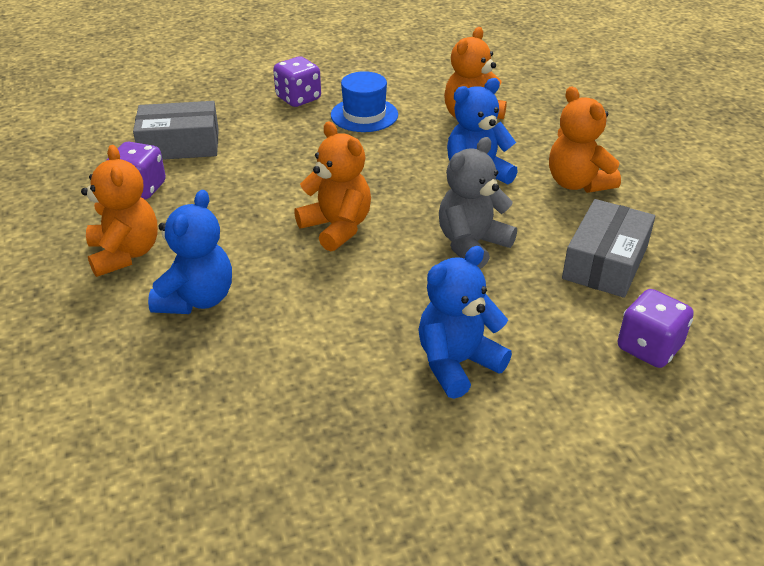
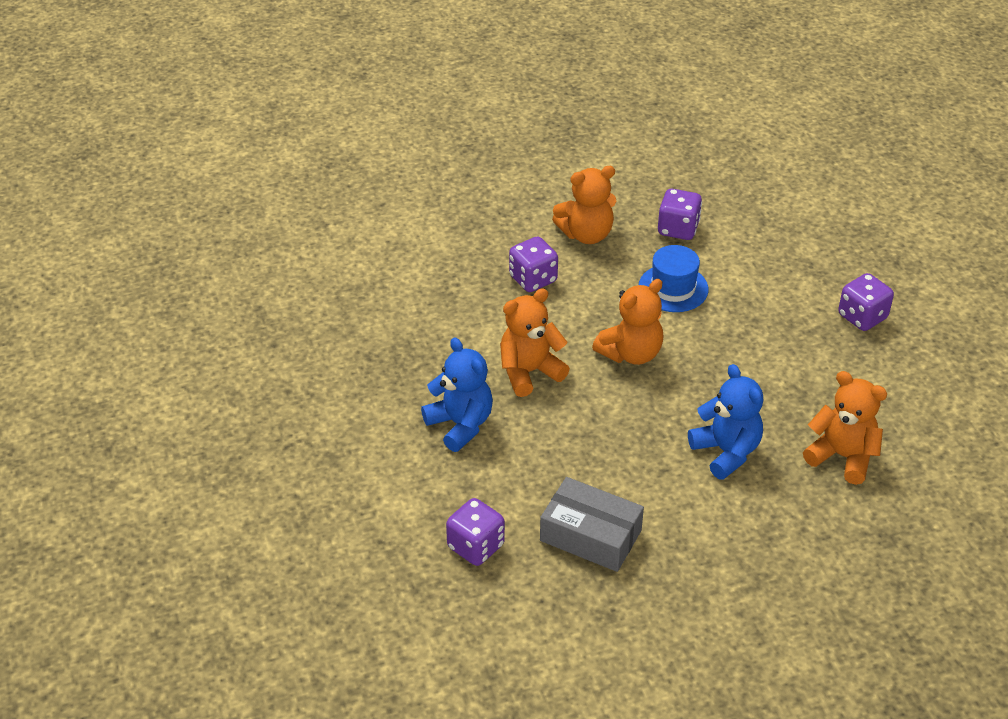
camera: 90 degrees right, 5 degrees up
(180, 145) = (754, 243): grey box -> none
(197, 299) = (533, 279): blue teddy bear -> purple dice
(364, 115) = (837, 368): blue hat -> blue hat (673, 288)
(472, 245) = (612, 442): grey teddy bear -> none
(577, 183) = (724, 533): orange teddy bear -> orange teddy bear (529, 372)

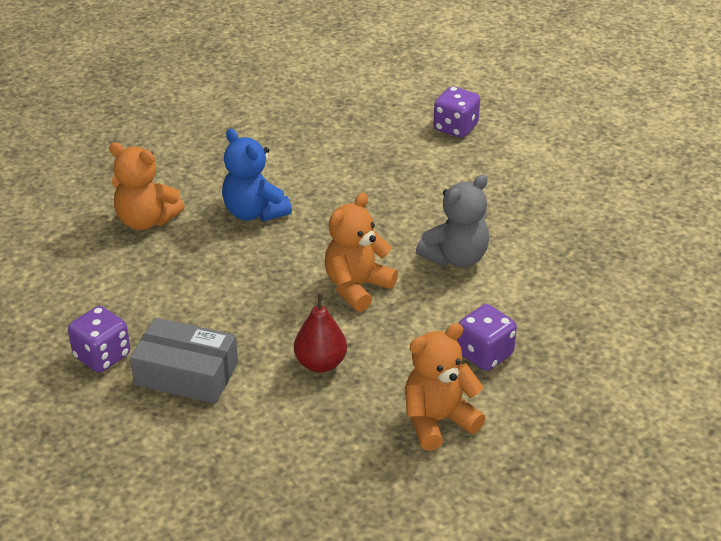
camera: 170 degrees right, 5 degrees down
(460, 424) = (504, 207): blue teddy bear -> none
(529, 372) = (456, 257): orange teddy bear -> grey teddy bear
(590, 535) = (365, 144): grey box -> grey box (186, 374)
(673, 288) = (320, 363): blue hat -> red pear
(678, 229) = (323, 444): purple dice -> none

